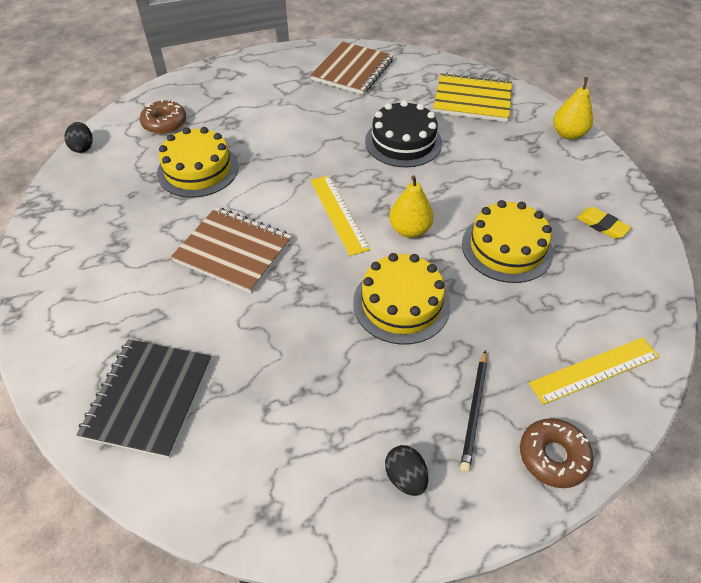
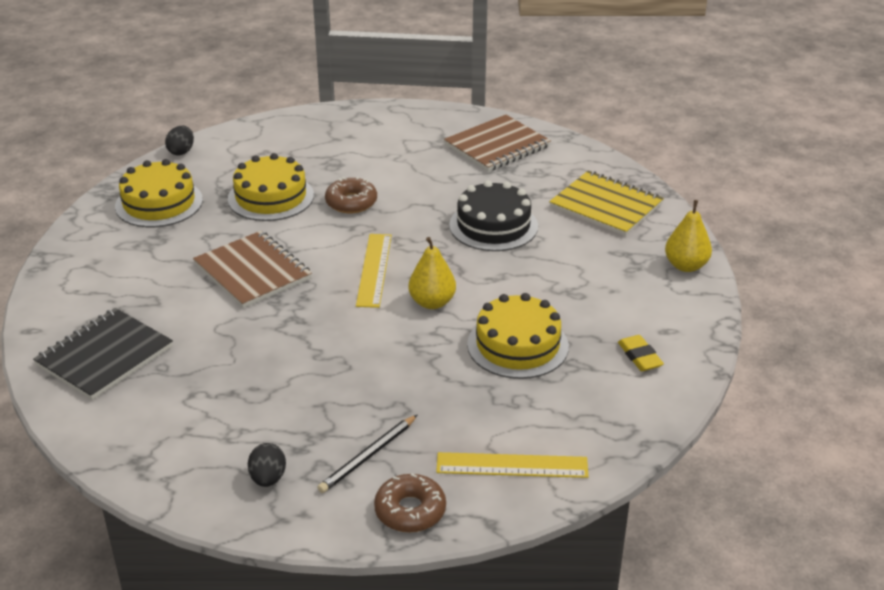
camera: 25 degrees right, 15 degrees down
(164, 123) = (269, 149): brown donut -> brown donut (351, 202)
(401, 303) = (372, 357): yellow cake -> yellow cake (159, 203)

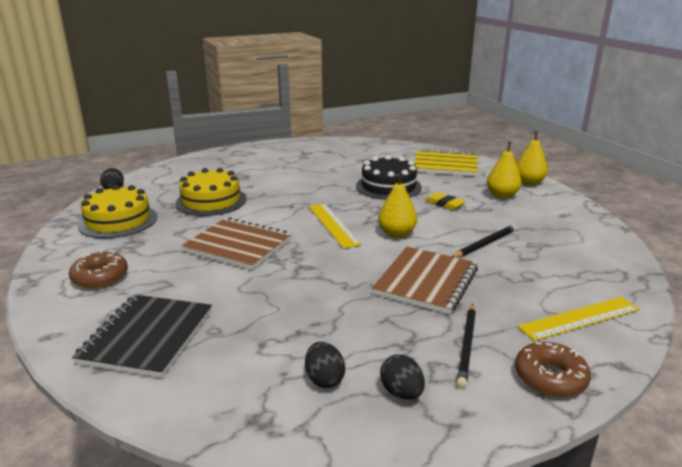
camera: 25 degrees left, 10 degrees down
(216, 445) = (324, 379): none -> black egg
(351, 202) = (276, 193): brown donut -> brown donut (100, 277)
(497, 146) = (344, 151): brown notebook -> brown notebook (426, 281)
(517, 345) = (485, 244): yellow cake -> black pencil
(623, 278) = (502, 195): none -> yellow pear
(639, 356) = (568, 231): yellow eraser -> yellow eraser (444, 204)

